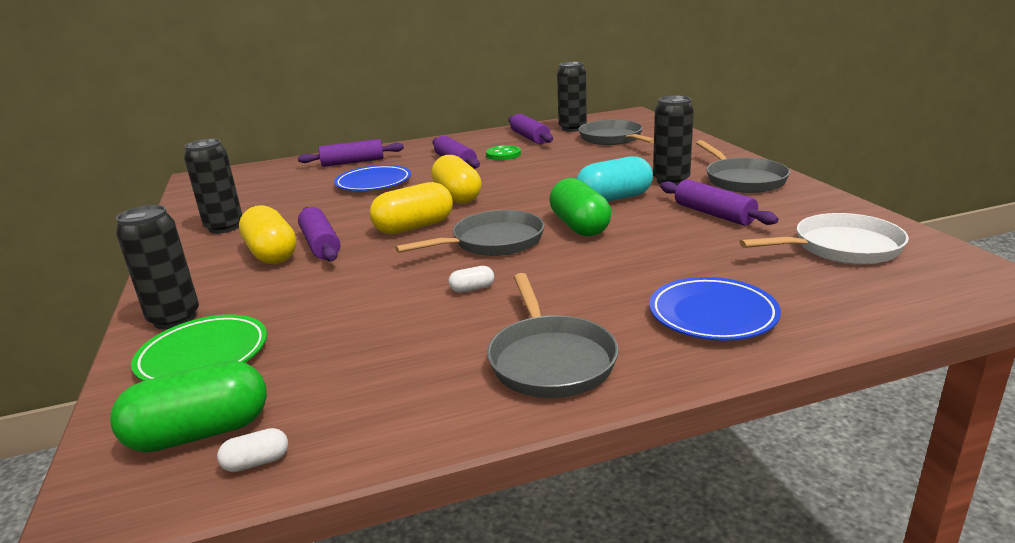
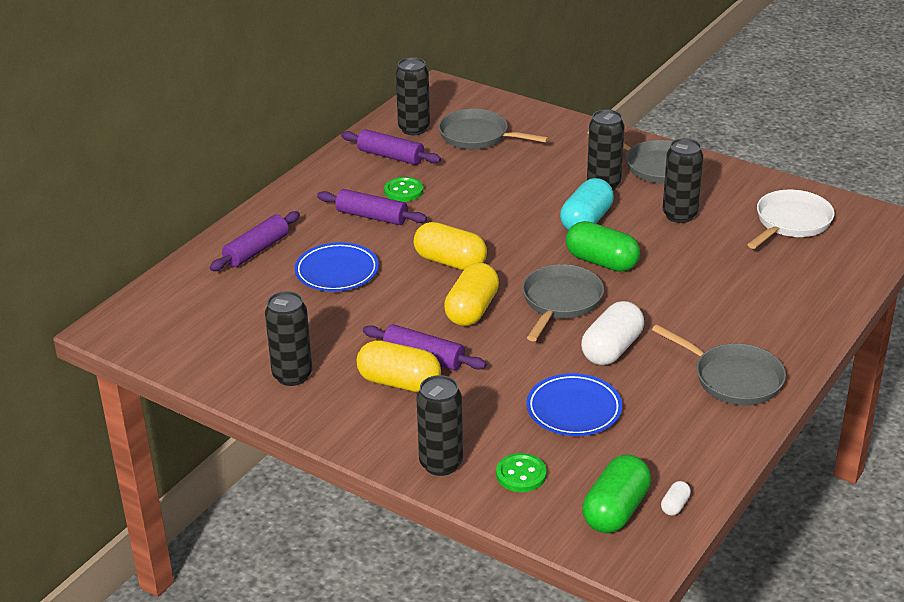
camera: 40 degrees left, 10 degrees up
(203, 355) = (521, 474): green plate -> green button
(472, 289) = (611, 349): white capsule -> white capsule, size x2.25
(712, 315) = (778, 309): blue plate -> blue plate (574, 409)
(713, 214) = (679, 215): purple rolling pin -> black can

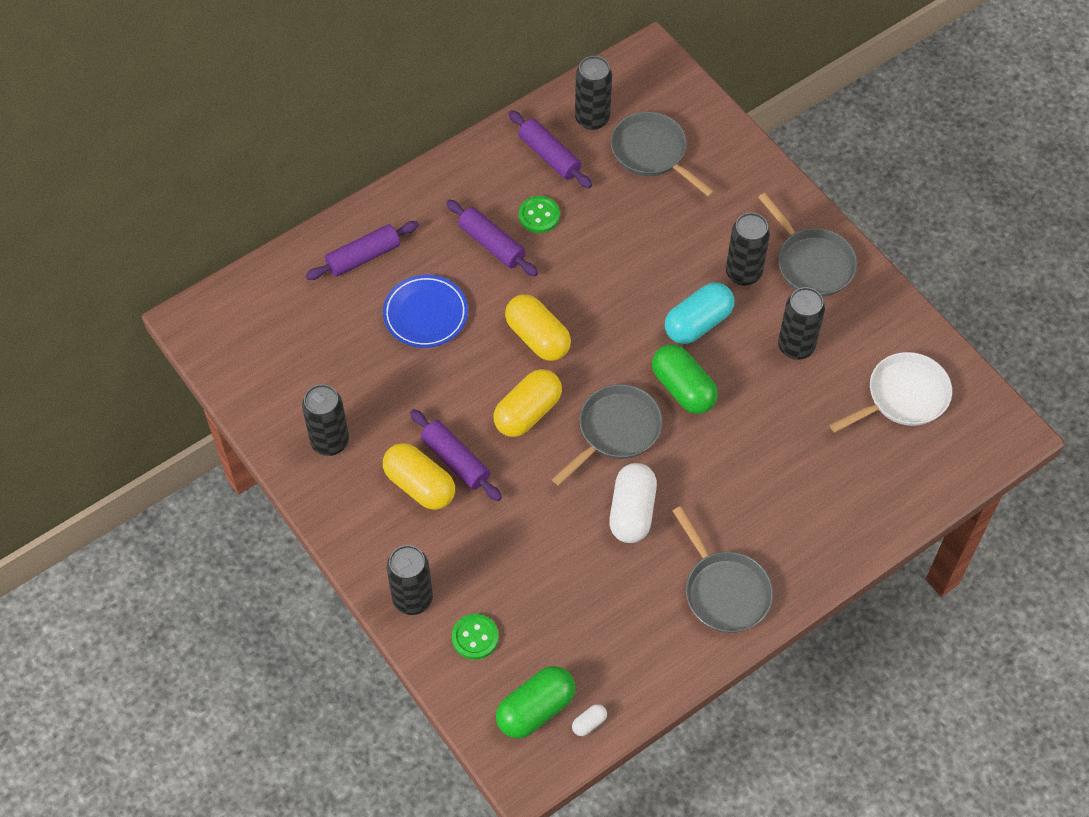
camera: 20 degrees right, 25 degrees up
(574, 409) = (559, 576): blue plate -> none
(611, 349) = (632, 511): white capsule -> white capsule turned 45 degrees counterclockwise

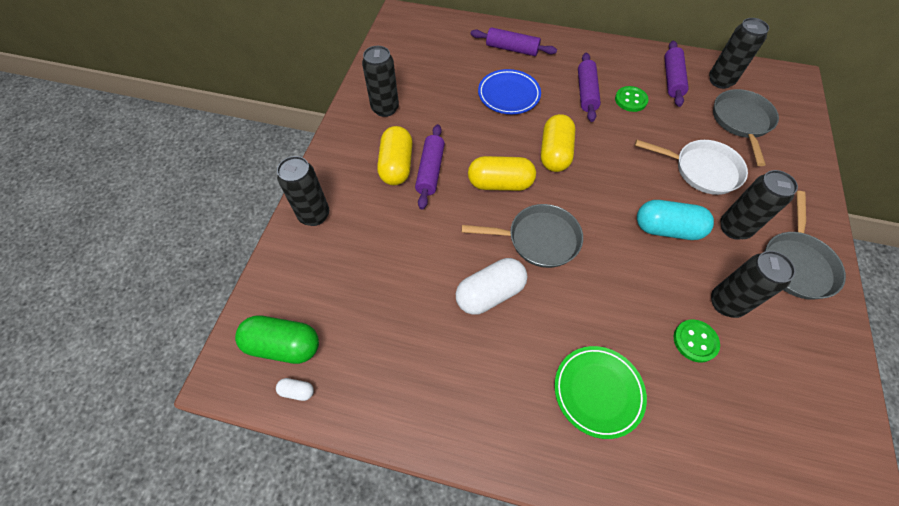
camera: 50 degrees right, 0 degrees up
(475, 637) = (313, 268): green button -> green button (695, 341)
(683, 388) = (612, 256): green capsule -> none
(724, 590) = (486, 407): grey pan -> none
(781, 502) = (598, 392): none -> green plate
(902, 397) = (784, 417): white pan -> white pan (702, 170)

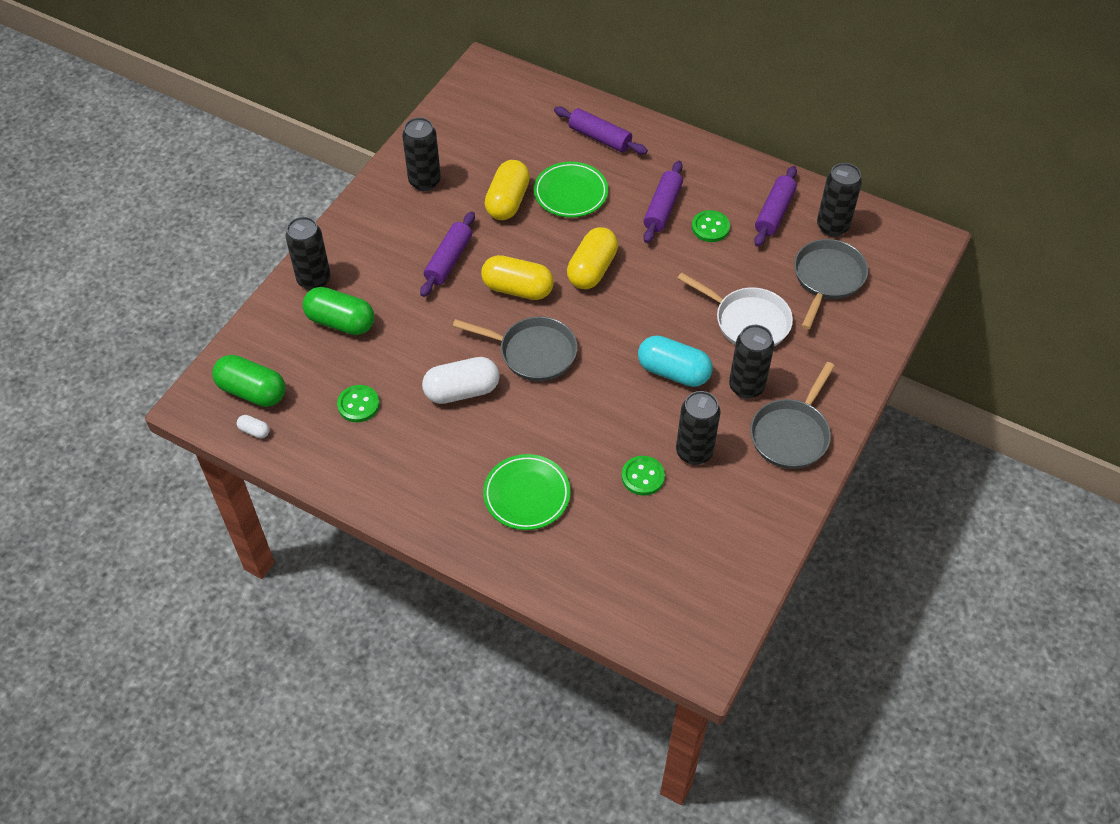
camera: 15 degrees right, 5 degrees down
(351, 250) = (340, 322): none -> green capsule
(396, 165) = (415, 247): yellow capsule -> yellow capsule (507, 201)
(396, 333) = (358, 405): none -> green button
(508, 95) = (570, 193): blue plate -> green plate

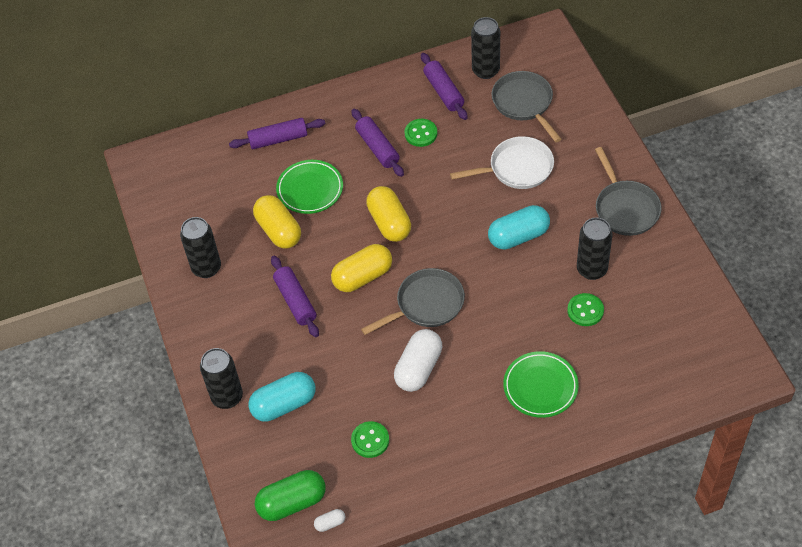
camera: 45 degrees left, 0 degrees up
(340, 322) = (284, 404): green capsule -> turquoise capsule
(746, 386) = (567, 206): black can -> none

